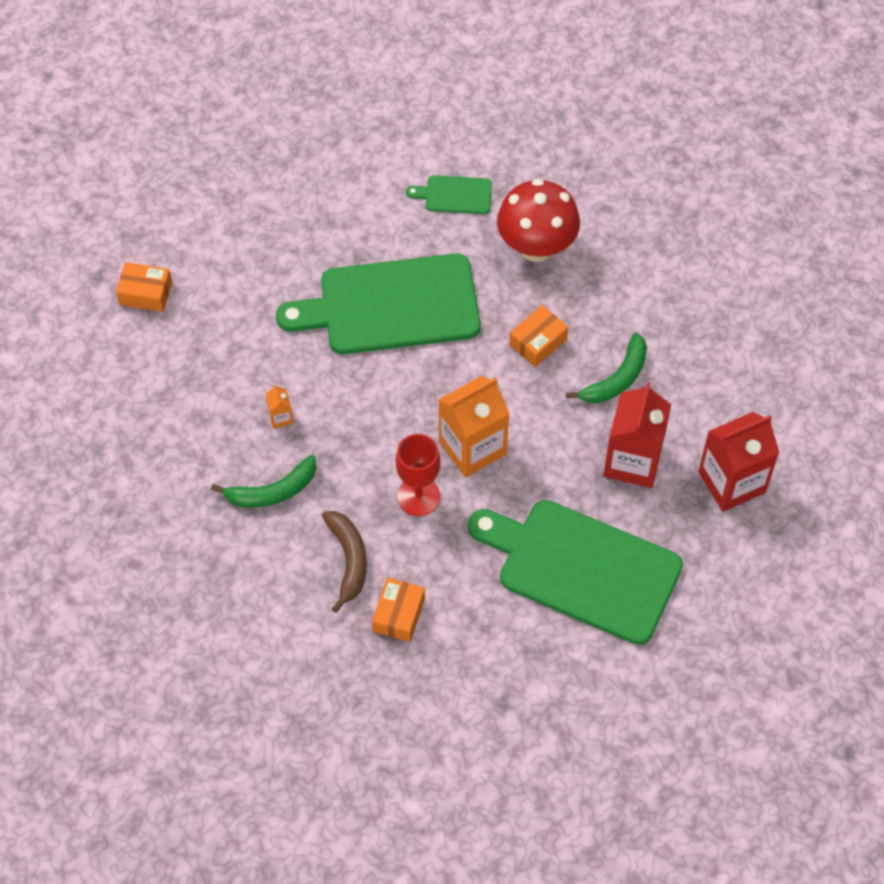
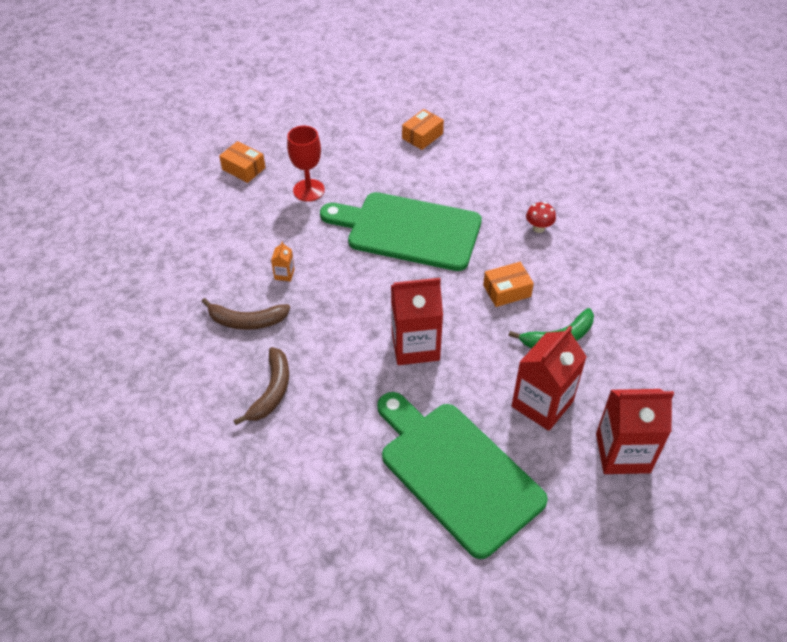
camera: 25 degrees right, 10 degrees down
(272, 491) = (246, 321): green banana -> brown banana
(398, 615) = (285, 448): orange box -> orange box (422, 136)
(418, 496) = (353, 365): red goblet -> red goblet (309, 190)
(454, 195) = (494, 177): green cutting board -> none
(472, 447) = (415, 346): orange carton -> red carton
(536, 247) = (538, 228): red mushroom -> red mushroom, size x0.44

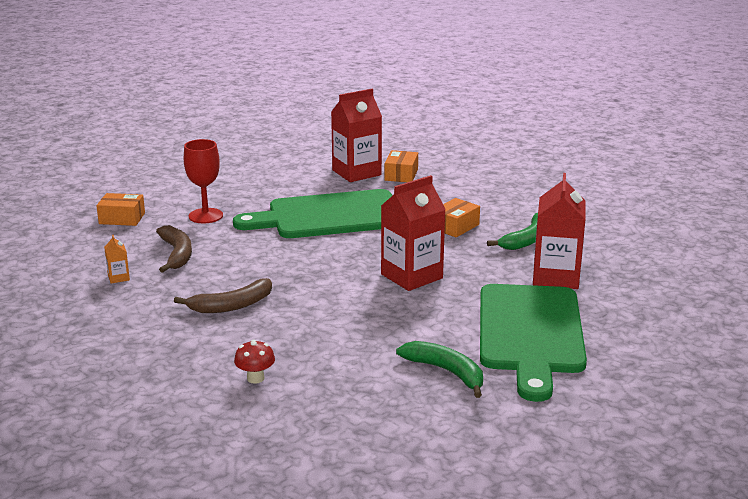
camera: 30 degrees left, 25 degrees down
(272, 391) = (306, 339): brown banana -> brown banana (177, 254)
(284, 274) = (238, 269): orange carton -> orange carton (118, 277)
(348, 487) = (446, 372): none -> green banana
(422, 136) = (281, 163): orange box -> orange box (401, 175)
(456, 472) = (530, 333): green cutting board -> green cutting board turned 105 degrees counterclockwise
(538, 228) = (442, 188): red mushroom -> red mushroom (255, 378)
(622, 453) = (647, 283): red carton -> red carton (356, 173)

